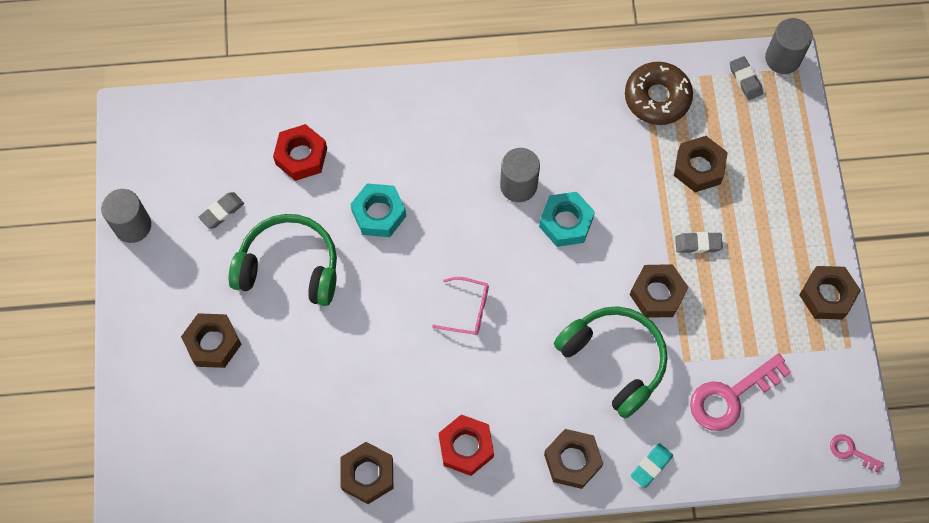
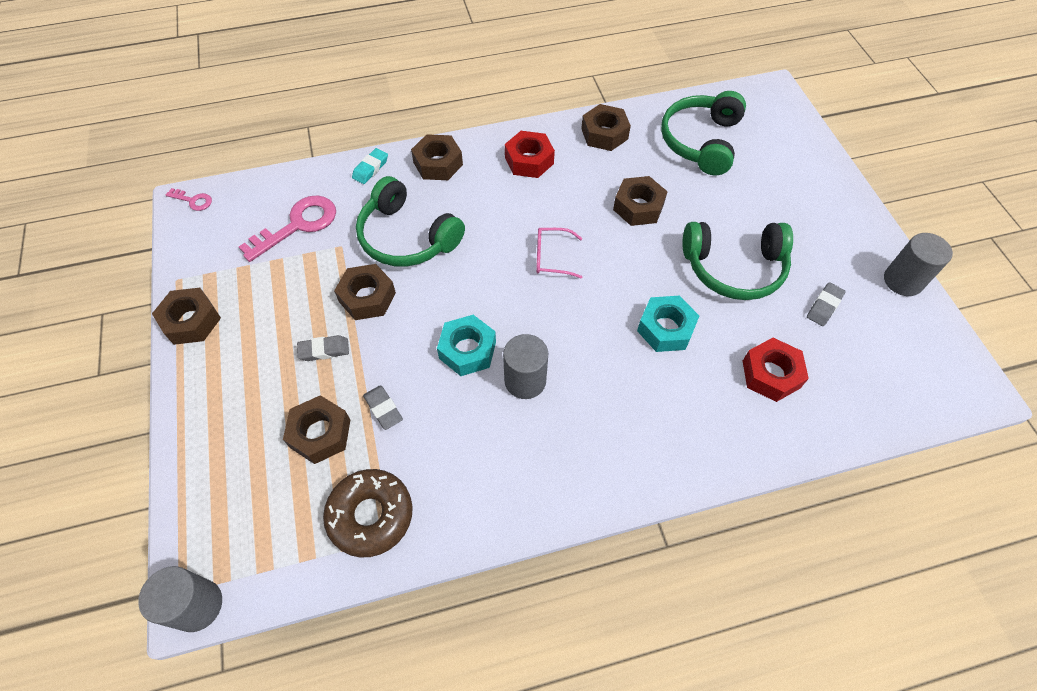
camera: 170 degrees right, 10 degrees down
(213, 343) = (772, 200): brown nut -> brown nut (638, 207)
(258, 442) = (700, 141): none -> green headphones
(745, 80) = (253, 562): grey eraser -> grey eraser (383, 409)

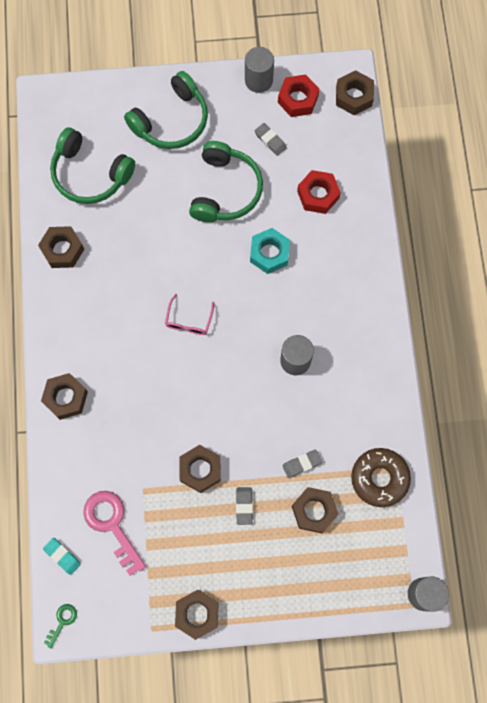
camera: 80 degrees left, 15 degrees up
(193, 200) = (62, 622): pink key -> green key
(370, 168) = (58, 458): turquoise eraser -> turquoise eraser (62, 556)
(407, 237) = (145, 433): green headphones -> green headphones (172, 121)
(467, 350) = (263, 398): turquoise nut -> none
(529, 160) = (80, 319): red nut -> red nut (298, 99)
(638, 207) = (151, 243): brown nut -> brown nut (353, 96)

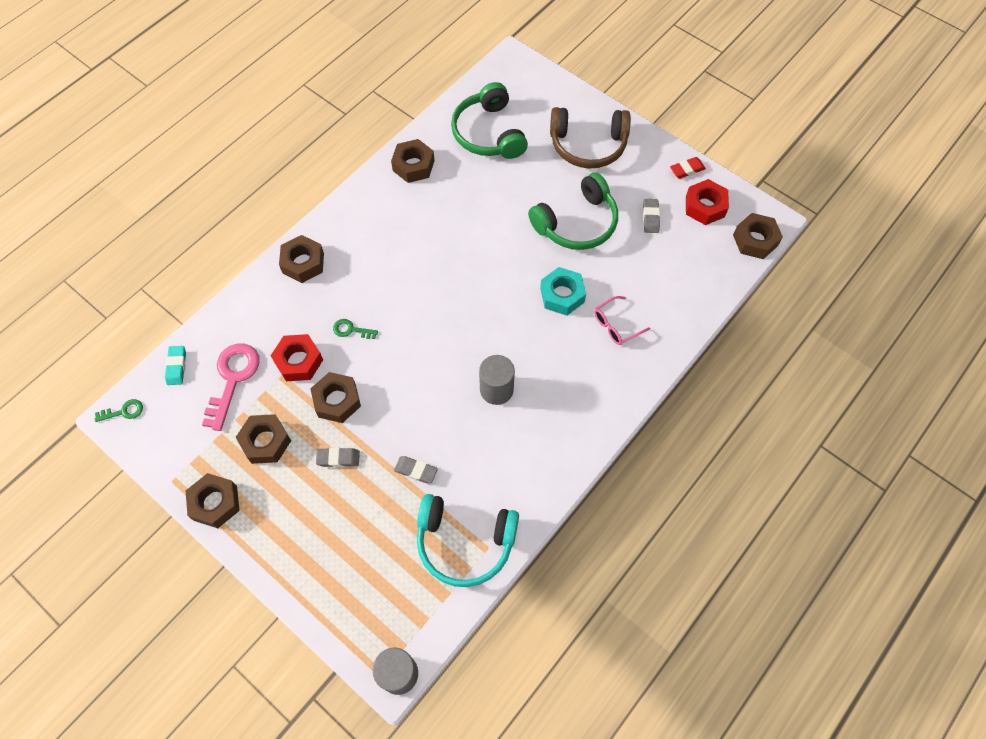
camera: 45 degrees right, 10 degrees down
(155, 413) = (351, 330): none -> green key
(172, 121) = (588, 145): green headphones -> brown headphones
(189, 320) = (448, 289): pink glasses -> pink glasses (616, 325)
(244, 506) = (338, 458): grey eraser -> grey eraser turned 45 degrees clockwise
(258, 80) = (687, 170): grey cylinder -> red eraser
(314, 511) = (386, 515): brown nut -> brown nut (265, 442)
(318, 195) = (647, 286): red nut -> red nut (299, 361)
(379, 478) = (465, 543): brown donut -> turquoise headphones

